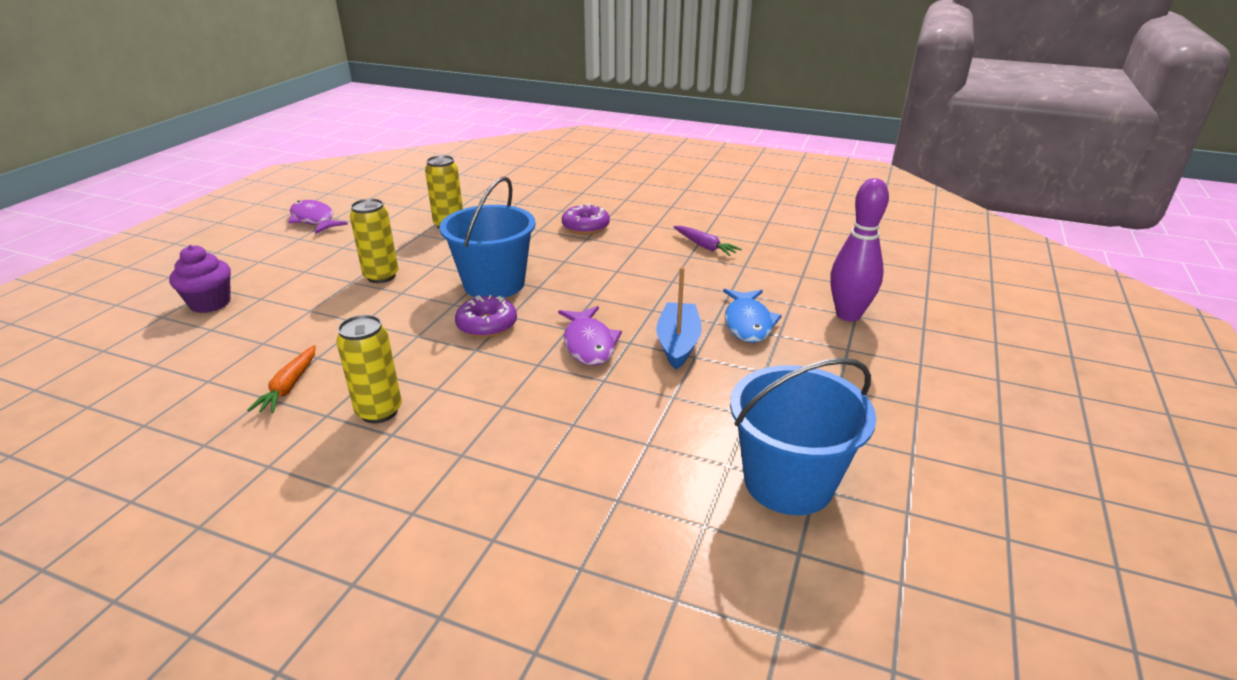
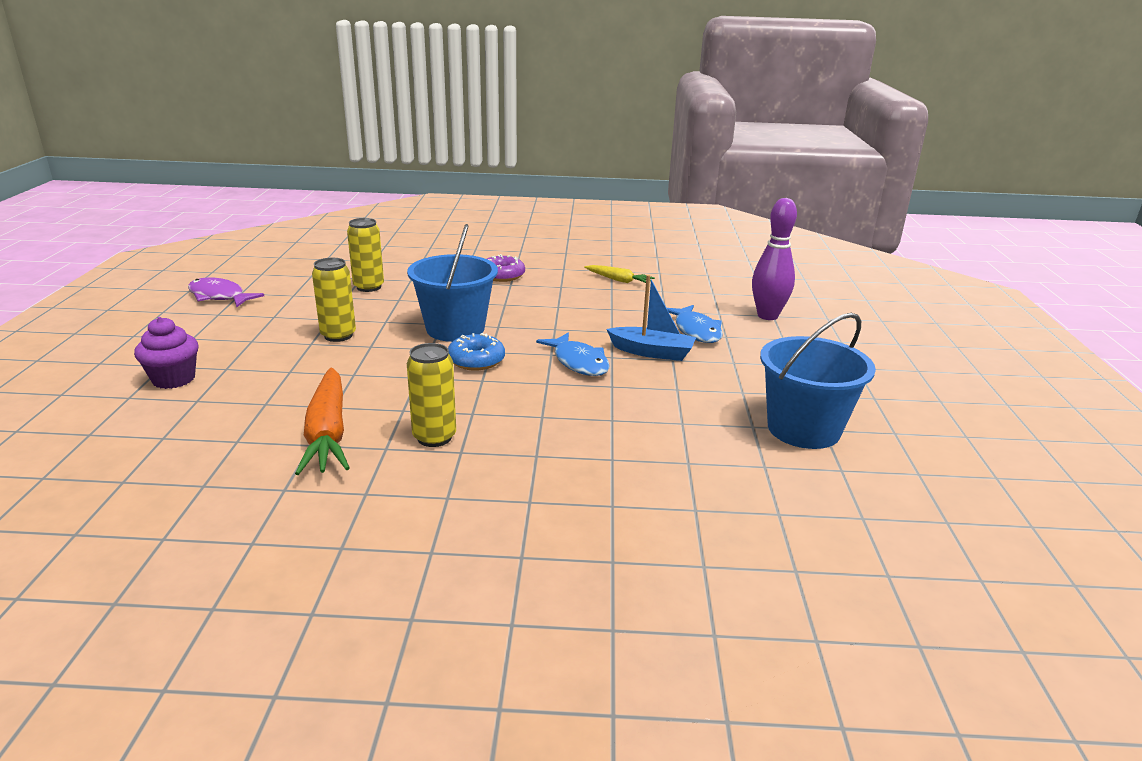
camera: 20 degrees left, 5 degrees down
(289, 386) = (328, 432): orange carrot -> orange carrot, size x1.81
(487, 325) = (476, 360): purple donut -> blue donut
(588, 344) = (578, 362): purple fish -> blue fish
(678, 343) = (652, 352): blue boat -> blue boat turned 120 degrees clockwise
(704, 246) = (618, 280): purple carrot -> yellow carrot

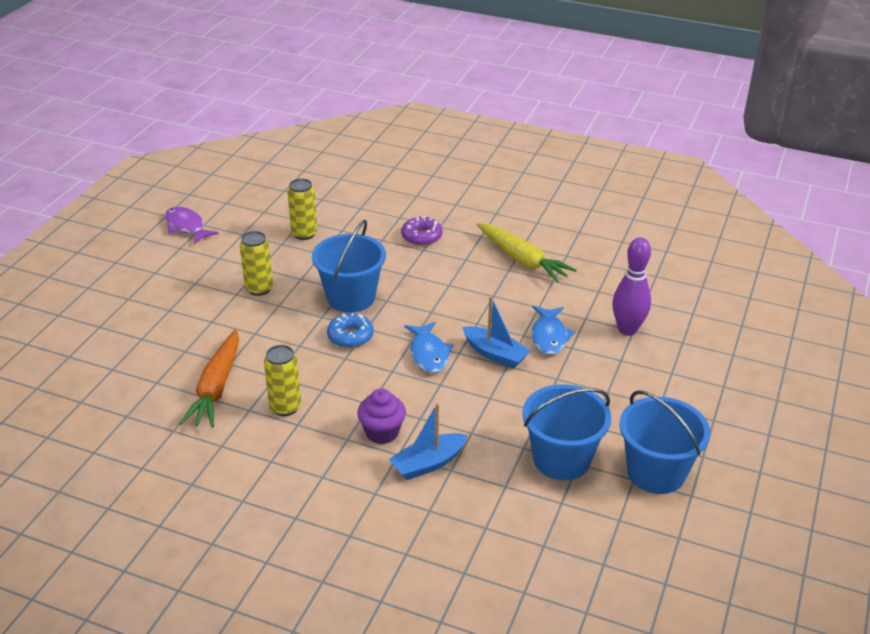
camera: 20 degrees right, 10 degrees up
(173, 379) = (132, 314): purple cupcake -> purple cupcake (382, 432)
(618, 280) = (522, 259): yellow carrot -> yellow carrot, size x1.81
(656, 461) = (428, 463): none -> blue boat
(911, 422) = (656, 472): none -> blue bucket

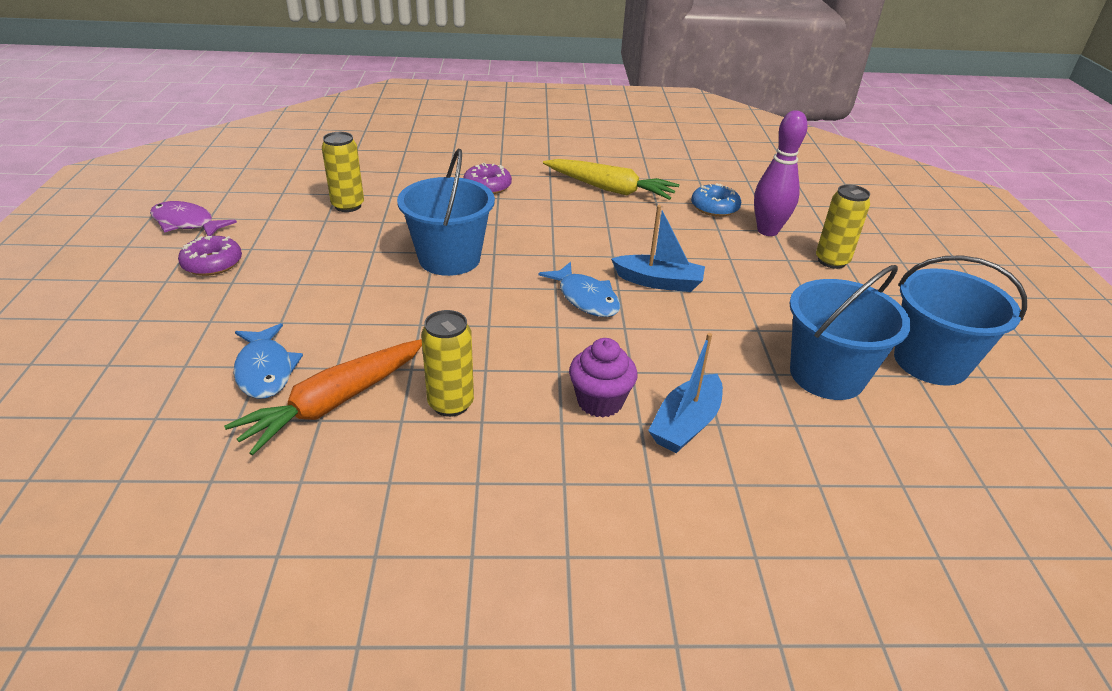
camera: 25 degrees left, 0 degrees up
(189, 265) = (212, 263): none -> purple donut
(217, 387) = (335, 402): orange carrot -> orange carrot turned 60 degrees clockwise
(259, 289) = (325, 272): yellow can -> yellow can (831, 261)
(350, 336) = (478, 300): blue donut -> blue donut (714, 207)
(549, 336) = (699, 253): blue fish -> blue fish (265, 370)

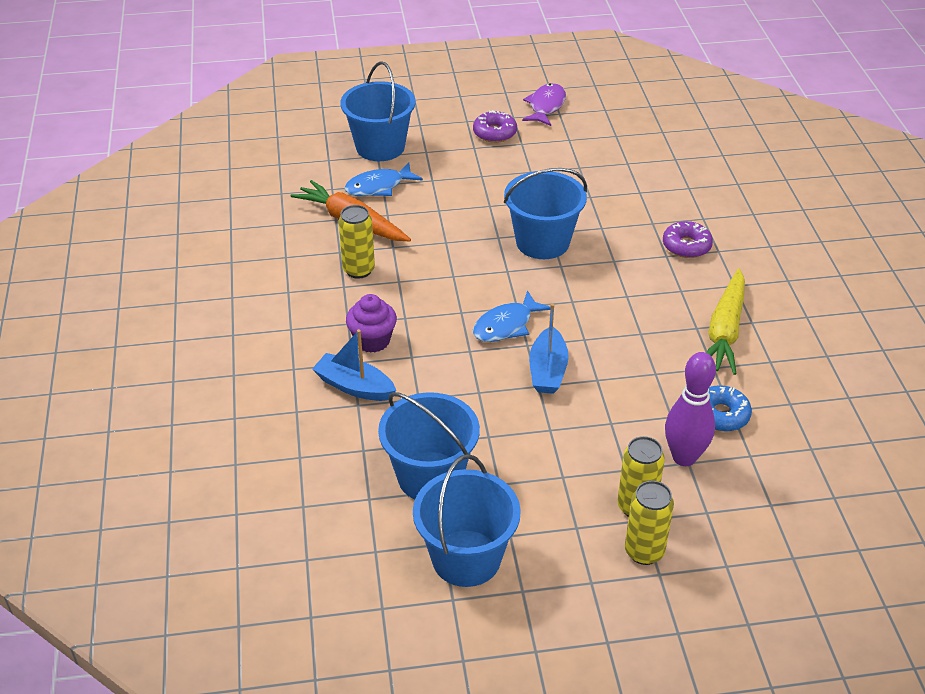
camera: 85 degrees right, 5 degrees up
(164, 361) = (380, 147): none -> blue bucket
(348, 206) = (608, 173): yellow can -> yellow can (644, 552)

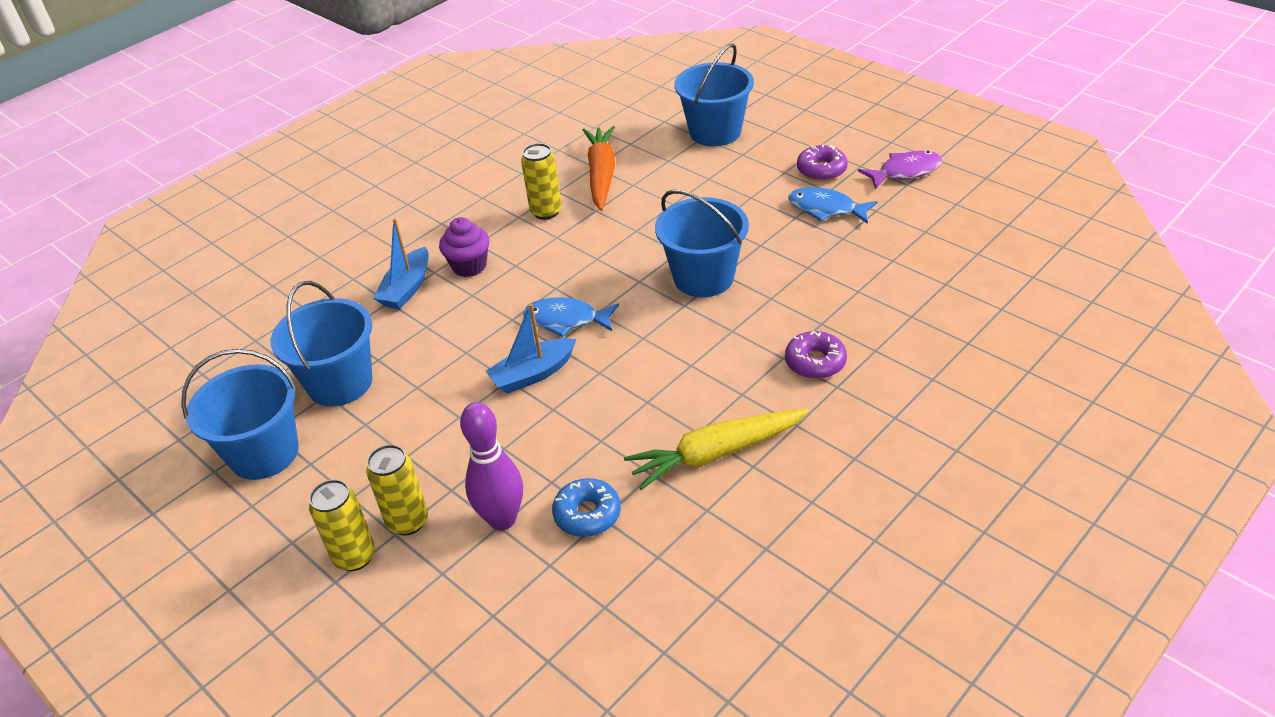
camera: 55 degrees right, 0 degrees up
(354, 386) = (407, 288): blue boat -> blue boat turned 150 degrees counterclockwise
(378, 187) = (662, 161): blue fish -> blue fish (826, 209)

